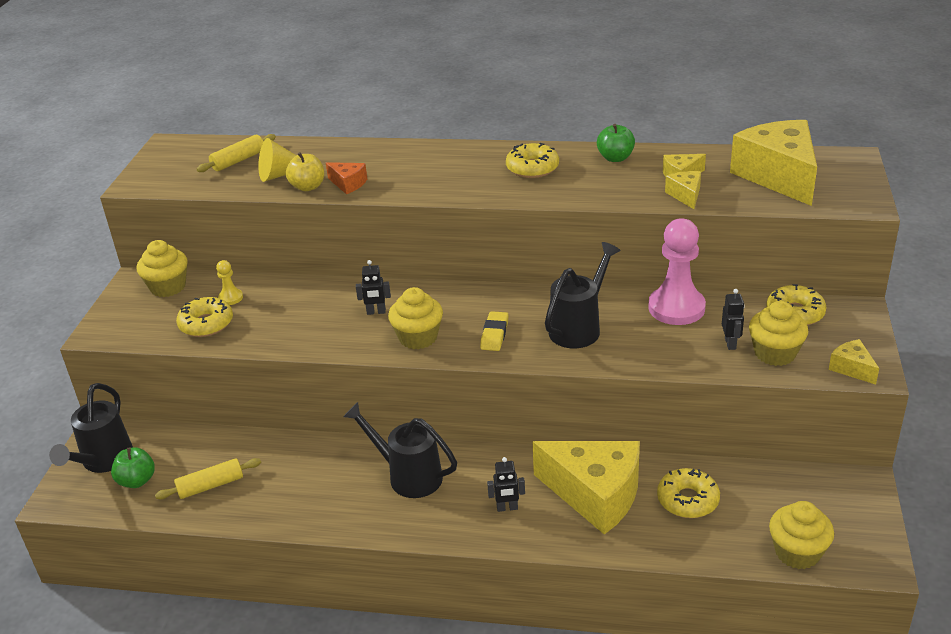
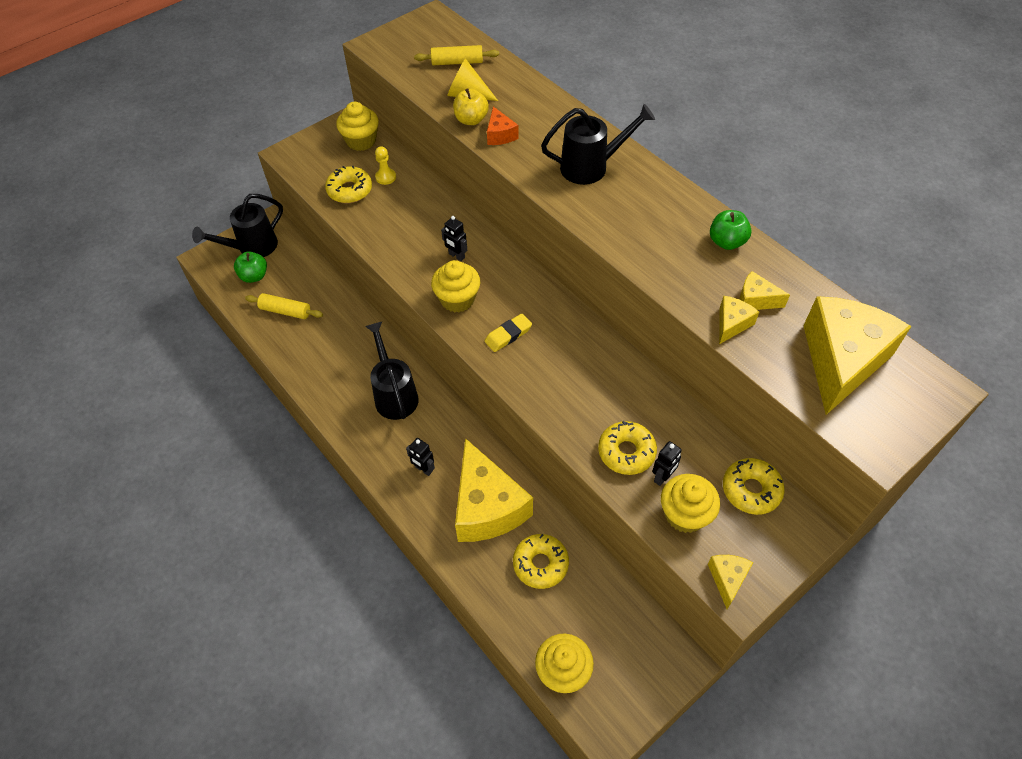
camera: 40 degrees right, 20 degrees up
(532, 168) = (647, 208): yellow donut -> yellow donut (626, 452)
(579, 328) = (571, 374): black watering can -> black watering can (591, 167)
(676, 308) = (663, 411): pink pawn -> none

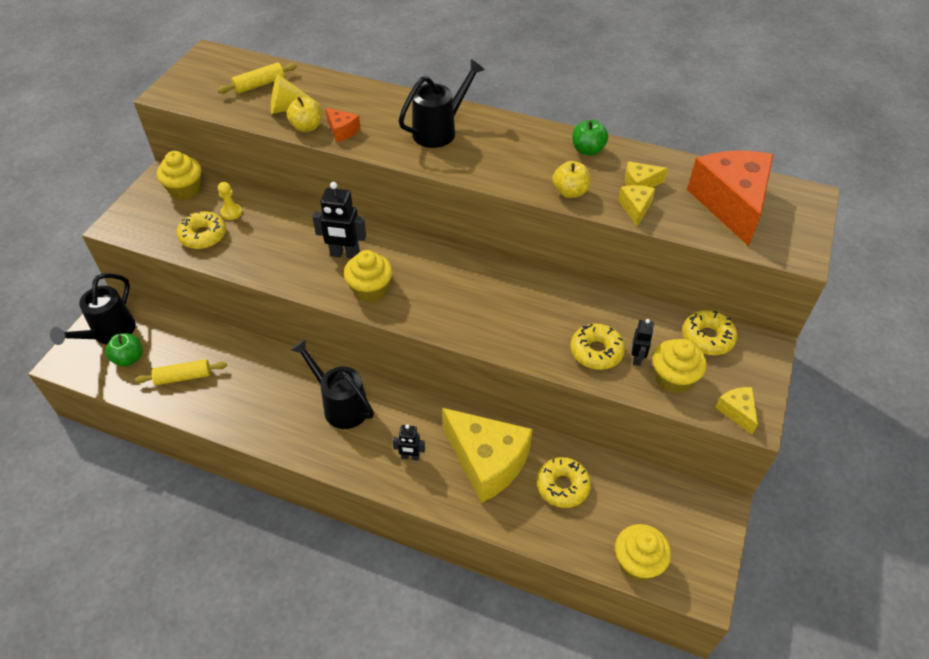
camera: 30 degrees left, 5 degrees down
(456, 256) = (345, 254): black robot -> black robot, size x1.71
(508, 335) = (435, 301): yellow eraser -> none
(675, 280) = (570, 192): none -> yellow apple
(841, 361) = (731, 204): yellow cheese -> orange cheese

